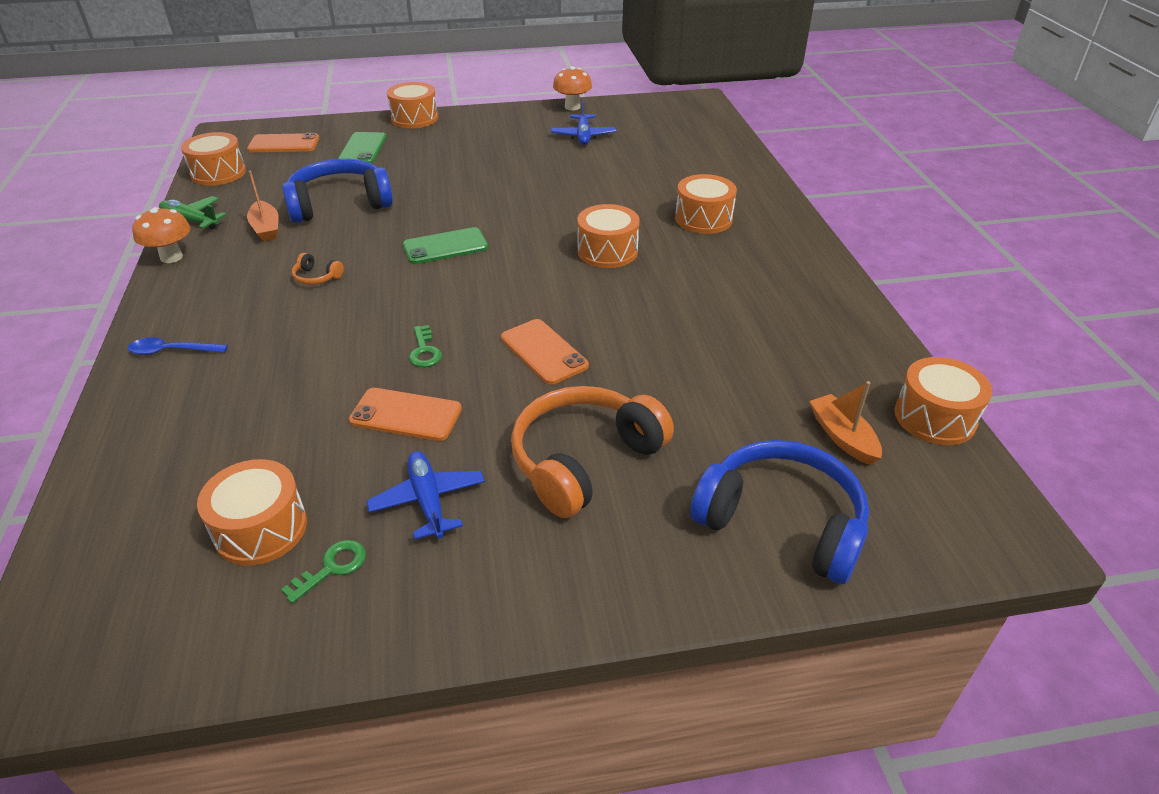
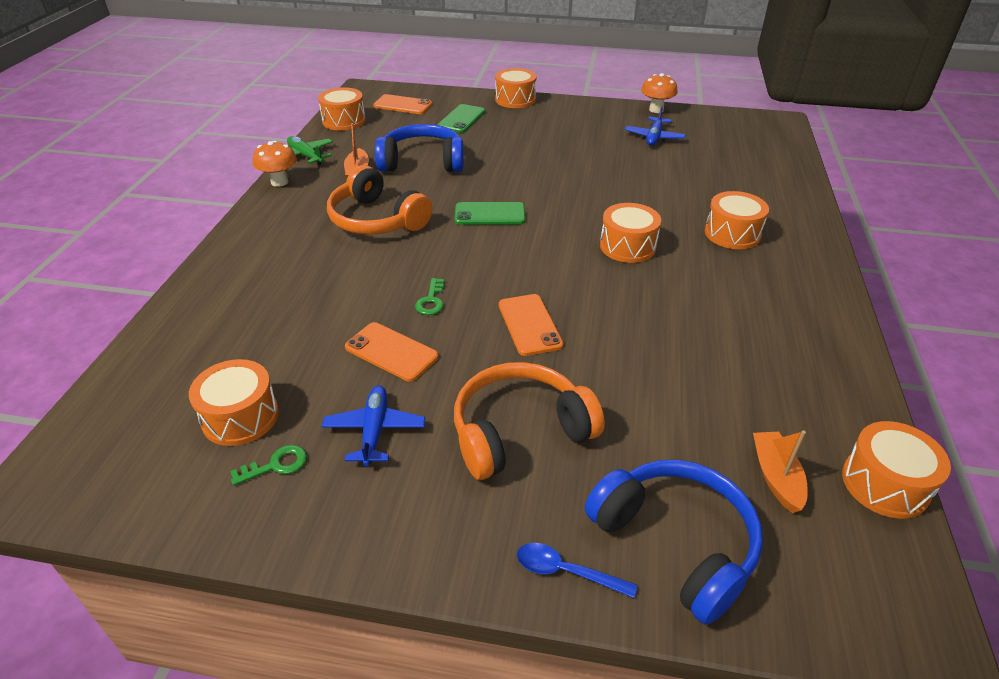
camera: 20 degrees right, 0 degrees up
(171, 351) = (245, 257): blue spoon -> blue spoon (566, 571)
(316, 277) = (376, 220): orange headphones -> orange headphones, size x2.47

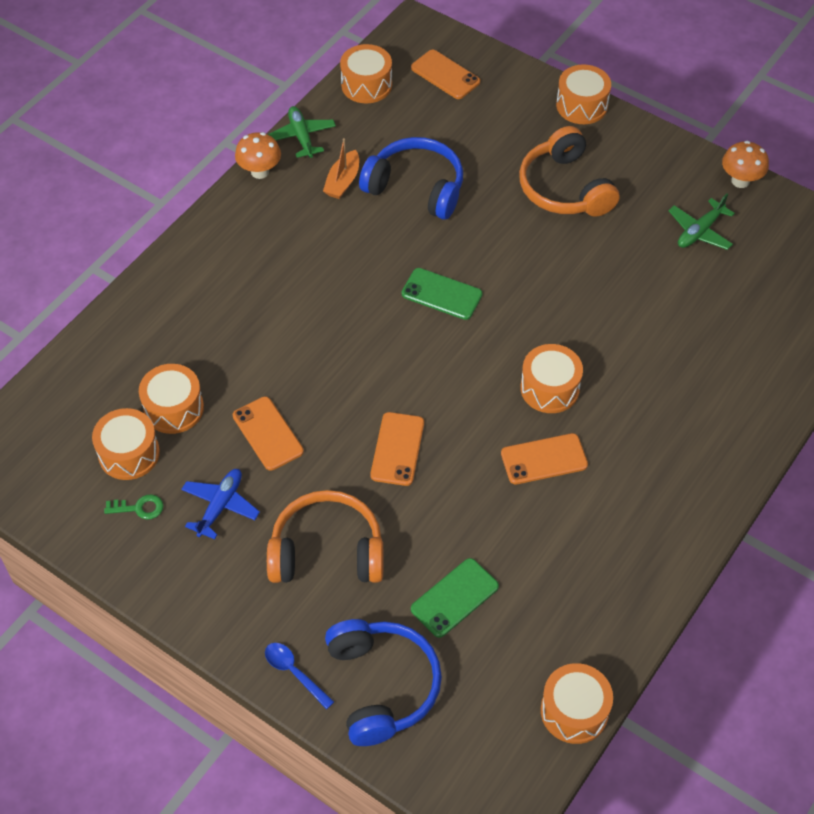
camera: 25 degrees right, 15 degrees up
(376, 220) = (329, 263): orange headphones -> orange headphones (565, 188)
(431, 301) = (328, 388): green key -> none
(461, 119) = (498, 124): green phone -> green phone (454, 598)
(654, 137) = (700, 231): blue plane -> green plane
(665, 292) = (544, 459): none -> orange phone
(732, 233) = (669, 410): orange drum -> orange drum (174, 408)
(776, 477) = (495, 670): orange boat -> none

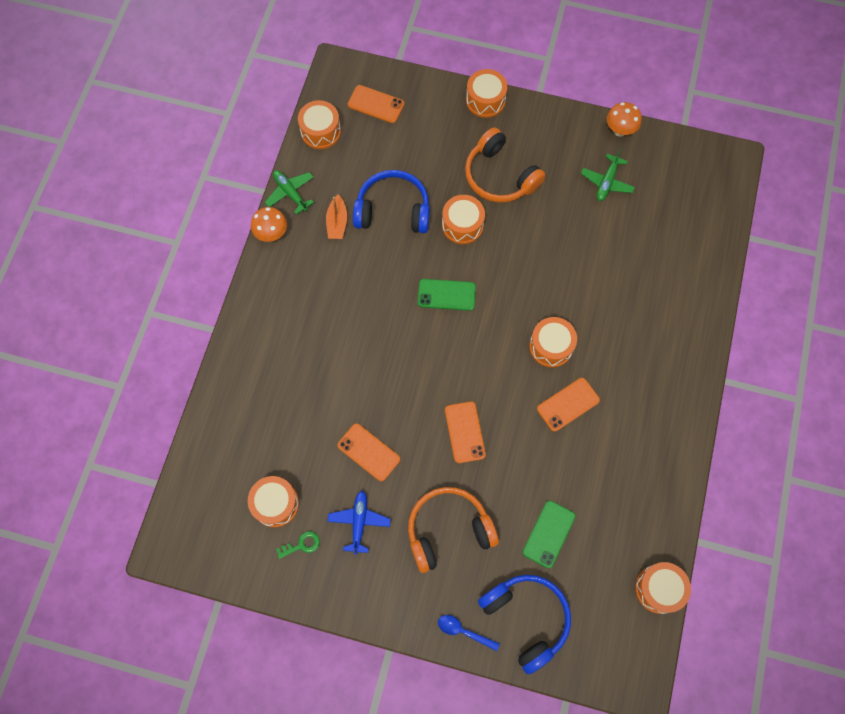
camera: 20 degrees left, 15 degrees up
(174, 408) = (292, 455): orange drum -> orange drum (462, 225)

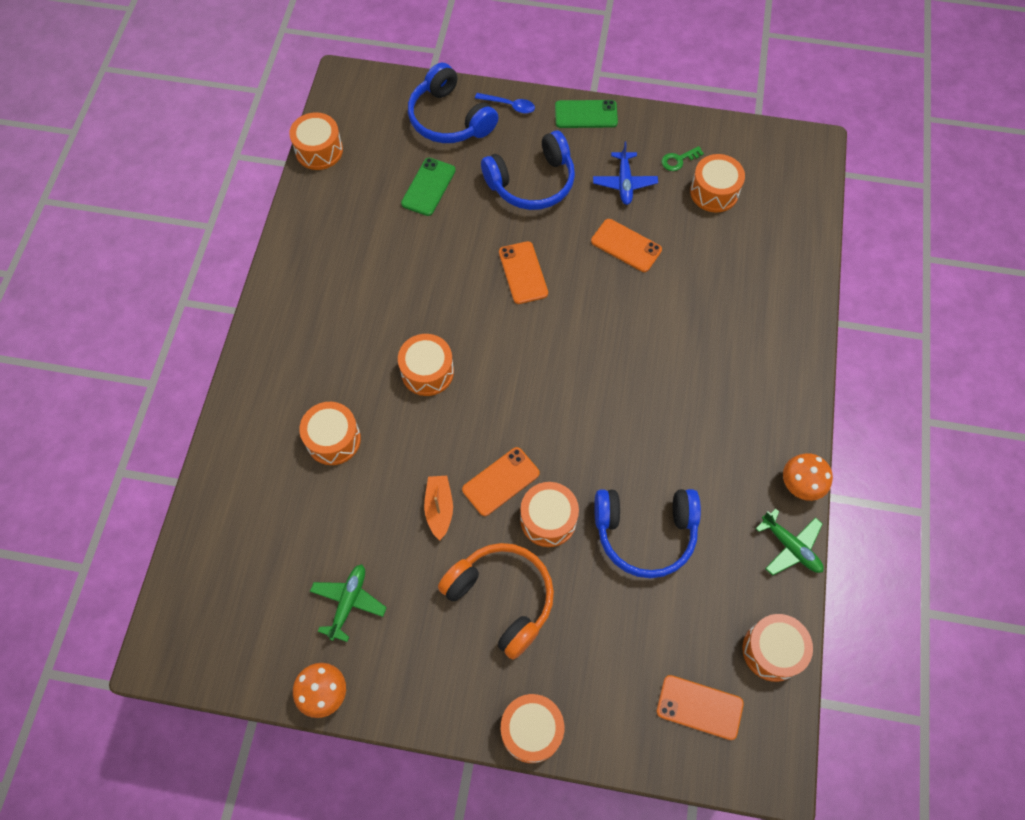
camera: 175 degrees right, 5 degrees down
(337, 222) = (717, 509): orange boat -> orange boat (439, 508)
(446, 295) = (559, 423): green phone -> green phone (586, 114)
(448, 530) = (532, 182): orange headphones -> blue headphones
(568, 404) = (407, 309): orange phone -> orange phone (501, 481)
(625, 297) = (333, 439): none -> orange drum

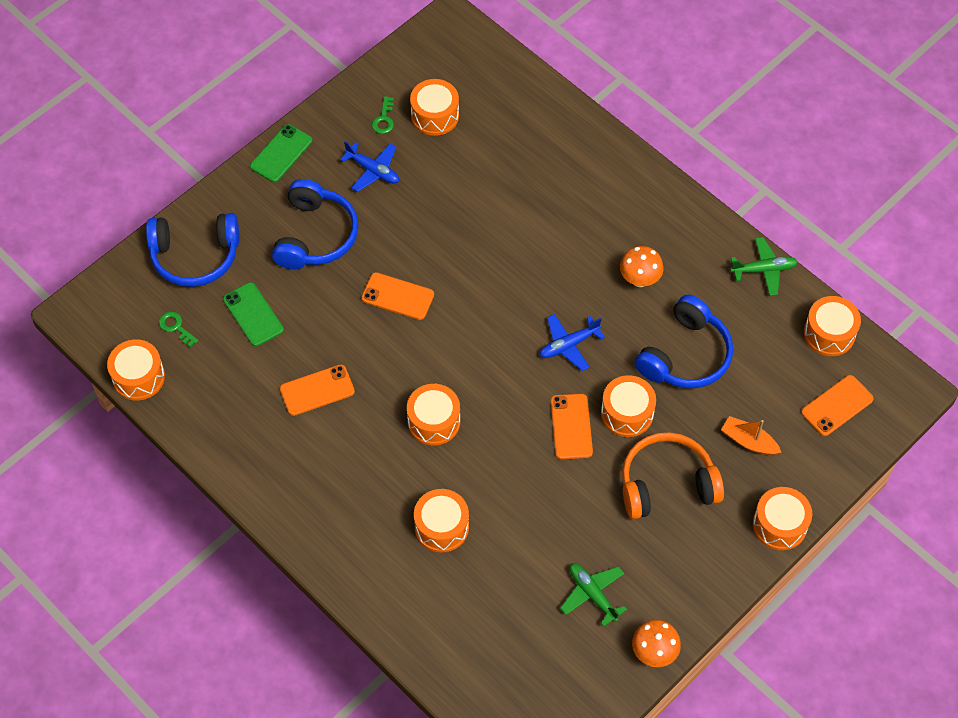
camera: 55 degrees left, 5 degrees down
(379, 146) = (176, 327): none -> green key
(439, 508) = (561, 484): orange boat -> orange boat (748, 441)
(509, 105) = (221, 203): blue spoon -> none
(579, 429) = (569, 345): none -> blue plane
(626, 245) = (433, 208): orange phone -> orange phone (317, 390)
(799, 485) = (723, 232): orange mushroom -> orange mushroom (639, 279)

